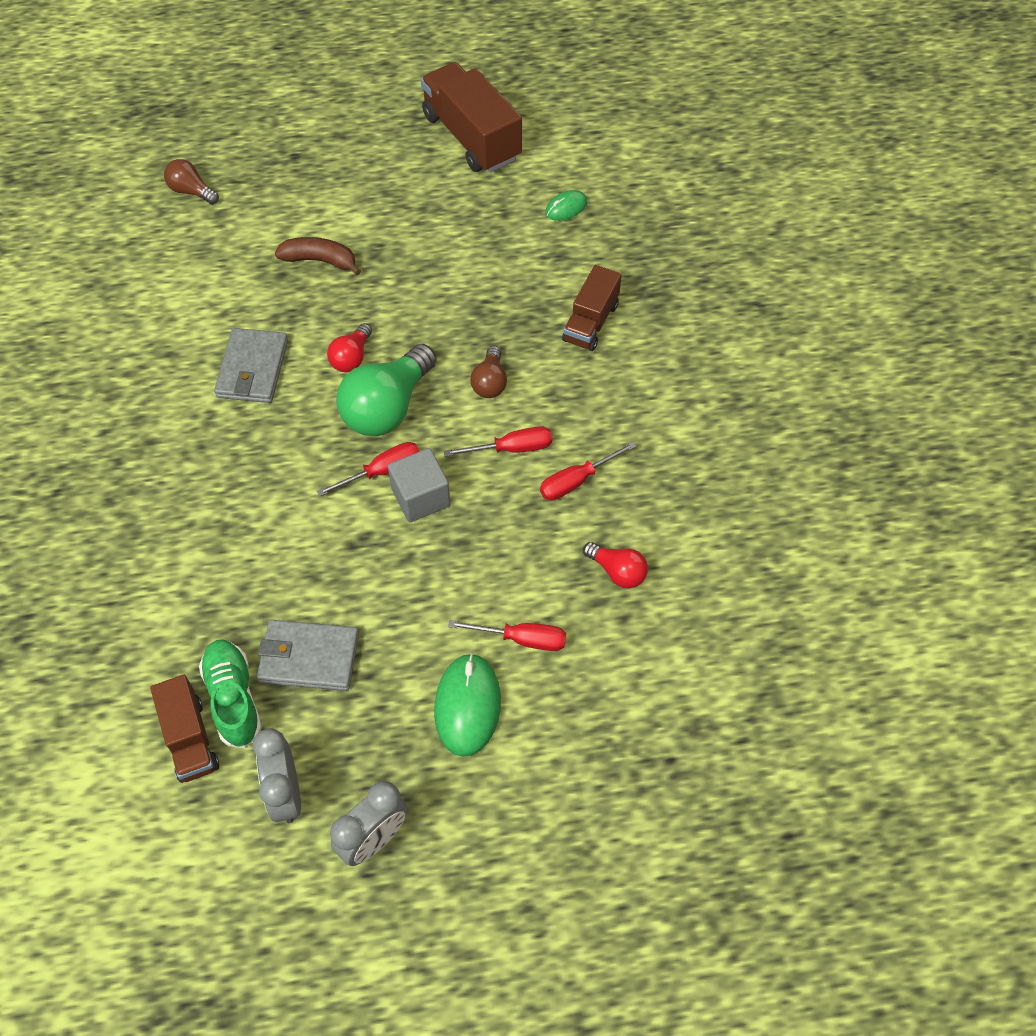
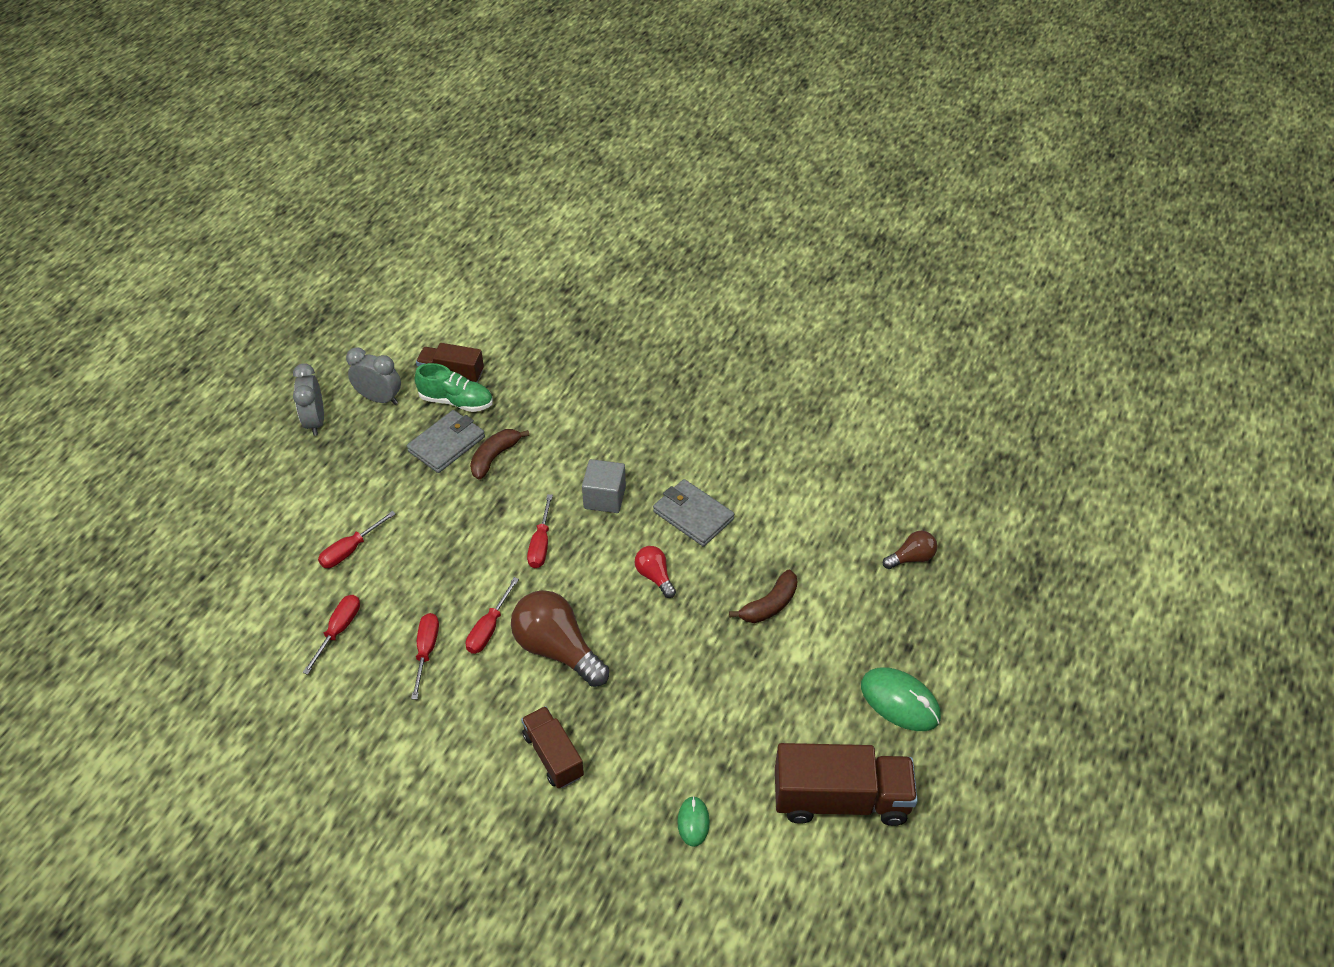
camera: 125 degrees right, 10 degrees down
(295, 593) = (495, 457): none -> brown banana
(387, 407) = (591, 574): green light bulb -> none
(420, 497) = (501, 554): grey cube -> grey cube (604, 497)
(467, 706) = (340, 500): green mouse -> green mouse (900, 701)
(490, 382) = (557, 649): brown light bulb -> brown light bulb, size x1.92
(617, 571) = (339, 630): red light bulb -> red screwdriver

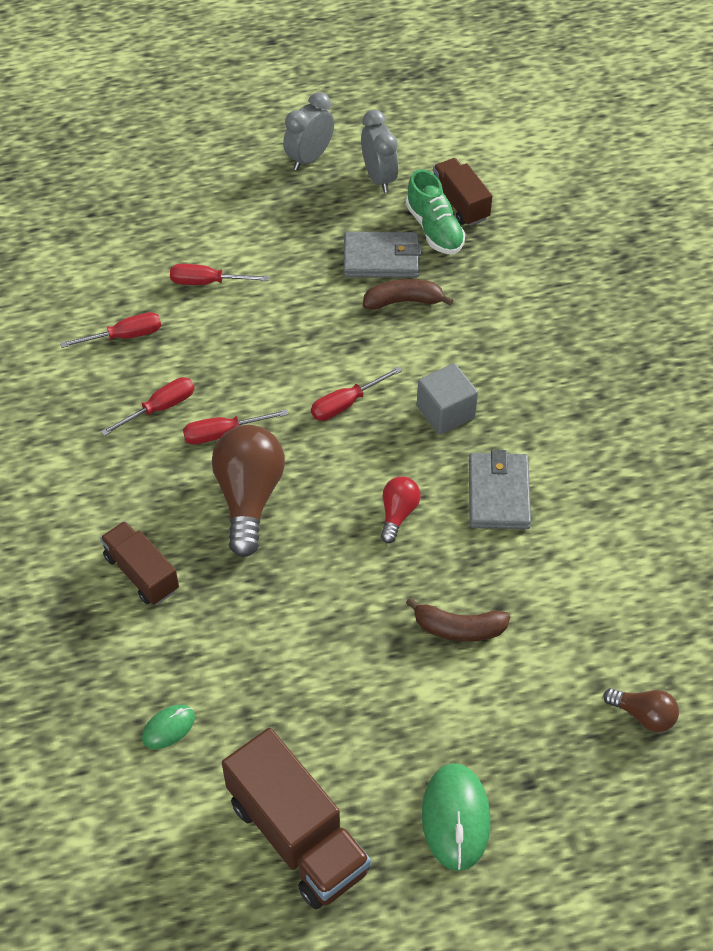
camera: 50 degrees right, 5 degrees up
(553, 755) = (141, 573): brown truck -> brown truck turned 60 degrees counterclockwise

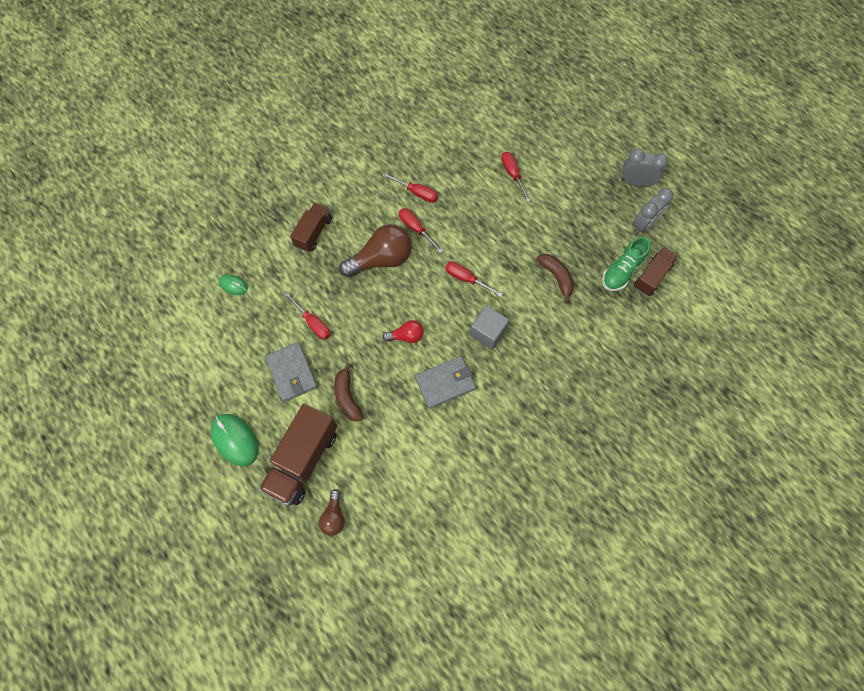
camera: 65 degrees right, 15 degrees up
(124, 336) = (454, 155): red screwdriver -> red screwdriver (313, 323)
(297, 836) = (198, 369): brown truck -> brown truck (303, 460)
(381, 258) = (581, 252): grey wallet -> grey wallet (292, 373)
(456, 818) = (235, 440): green mouse -> green mouse turned 75 degrees clockwise

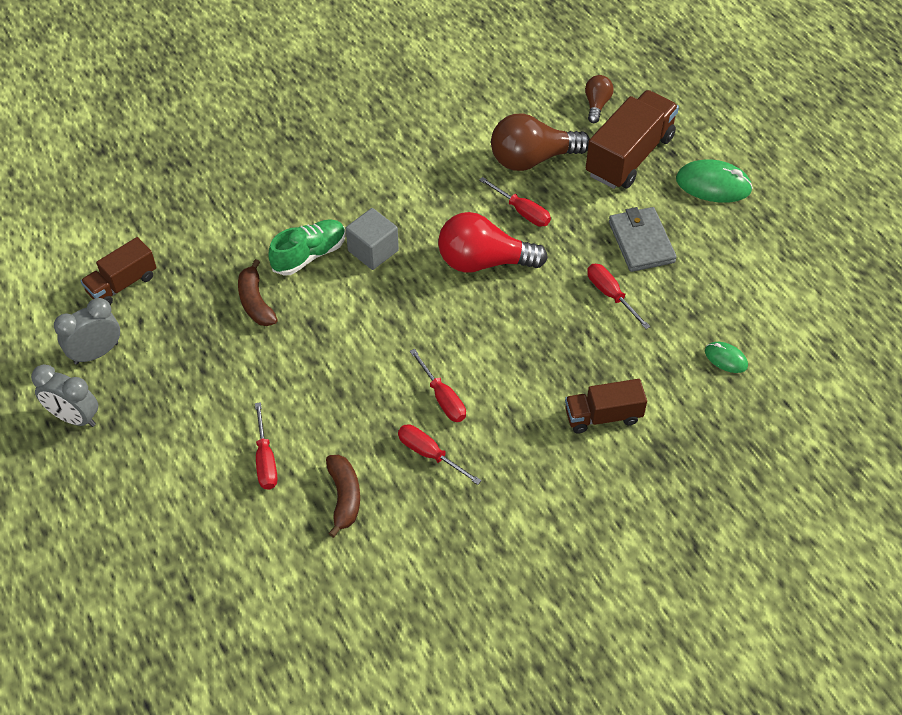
camera: 170 degrees left, 15 degrees down
(235, 440) = (713, 184): green mouse -> green mouse turned 45 degrees counterclockwise
(313, 232) = (603, 416): brown truck -> brown truck turned 45 degrees clockwise
(347, 396) = (570, 208): brown banana -> brown banana (344, 497)
(381, 259) = (503, 362): brown light bulb -> brown light bulb (532, 159)
(406, 336) = (484, 261): red light bulb -> red light bulb, size x1.92
(445, 383) = (443, 205): grey wallet -> none
(466, 279) = (384, 318): red screwdriver -> red screwdriver (522, 211)
(622, 271) = (160, 297): green shoe -> green shoe (309, 255)

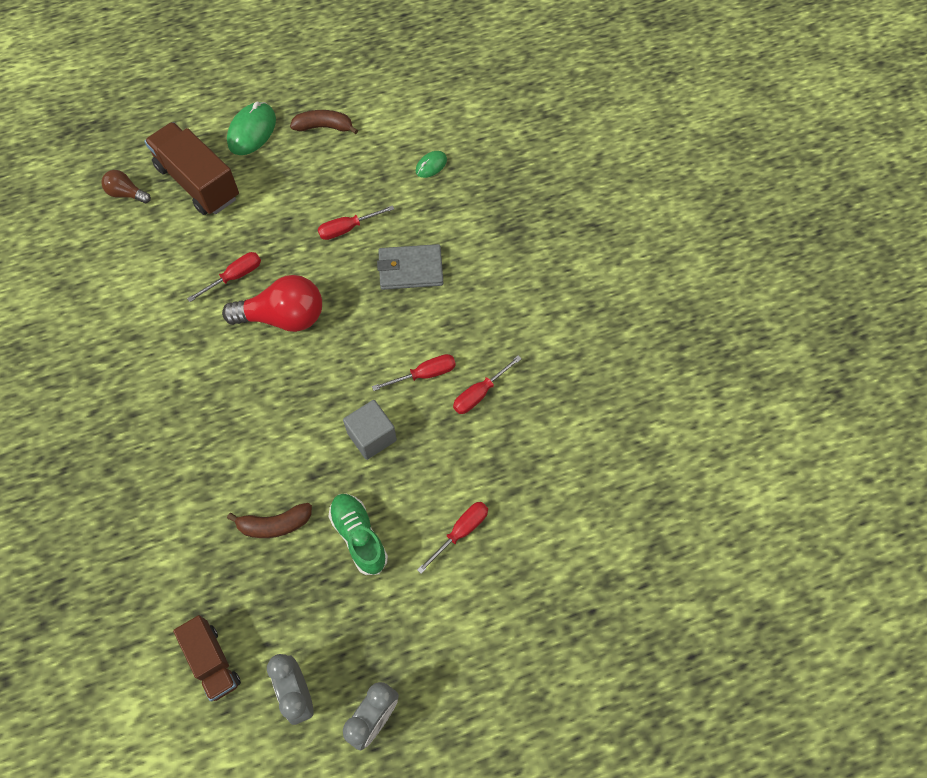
camera: 80 degrees left, 10 degrees up
(265, 460) = (460, 532): red screwdriver -> red screwdriver turned 45 degrees counterclockwise
(309, 255) = (230, 467): green shoe -> green shoe (359, 536)
(344, 497) = (511, 468): brown banana -> brown banana (324, 127)
(373, 250) = (242, 409): grey cube -> grey cube (372, 436)
(484, 261) = (283, 317): red light bulb -> red light bulb turned 105 degrees counterclockwise
(532, 159) = (174, 257): brown light bulb -> none
(603, 416) = (467, 259): brown truck -> none
(641, 242) = (298, 195): grey wallet -> grey wallet (410, 269)

